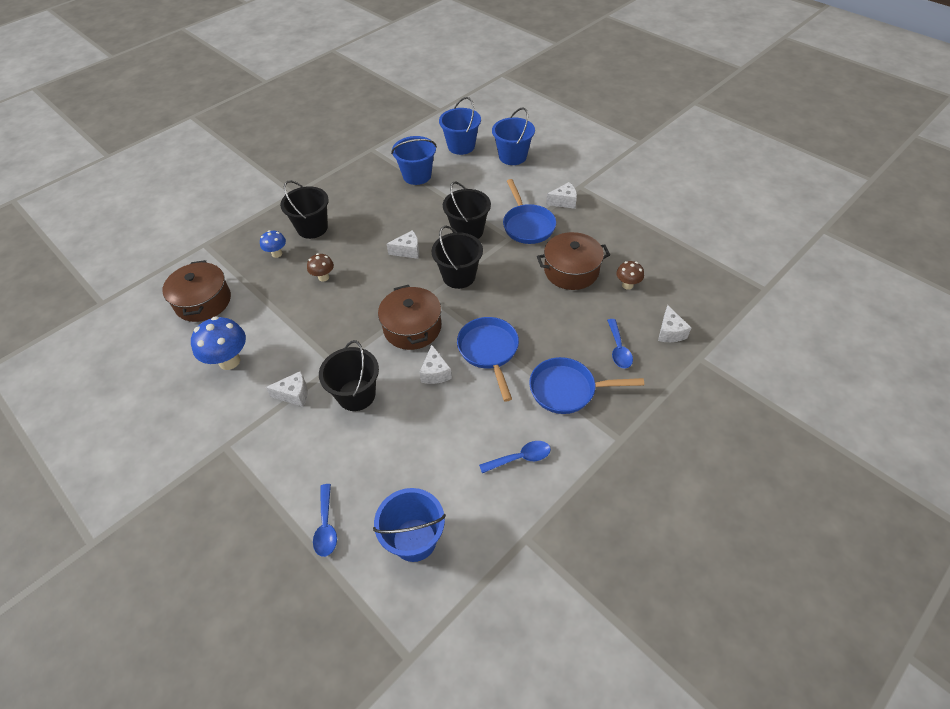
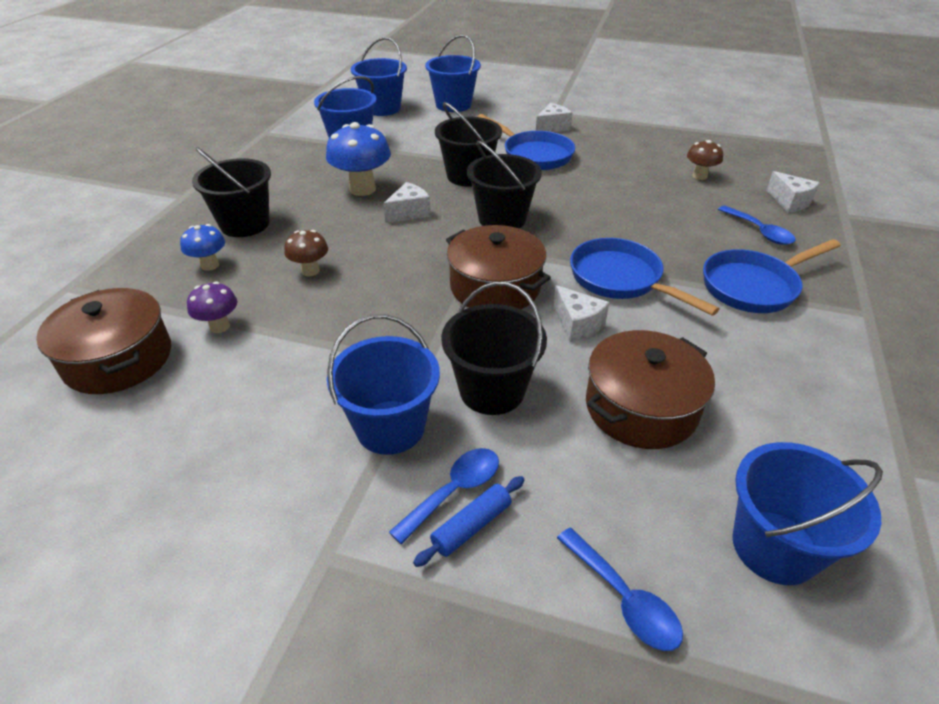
camera: 30 degrees left, 10 degrees down
(229, 361) = (233, 423): blue mushroom -> blue mushroom (362, 189)
(257, 299) = (220, 326): none -> purple mushroom
(291, 462) = (471, 526): none -> blue rolling pin
(294, 394) = (390, 427): white cheese -> blue bucket
(520, 458) = (787, 377): blue spoon -> blue spoon (454, 491)
(571, 271) = (627, 180): brown pot -> brown pot (641, 407)

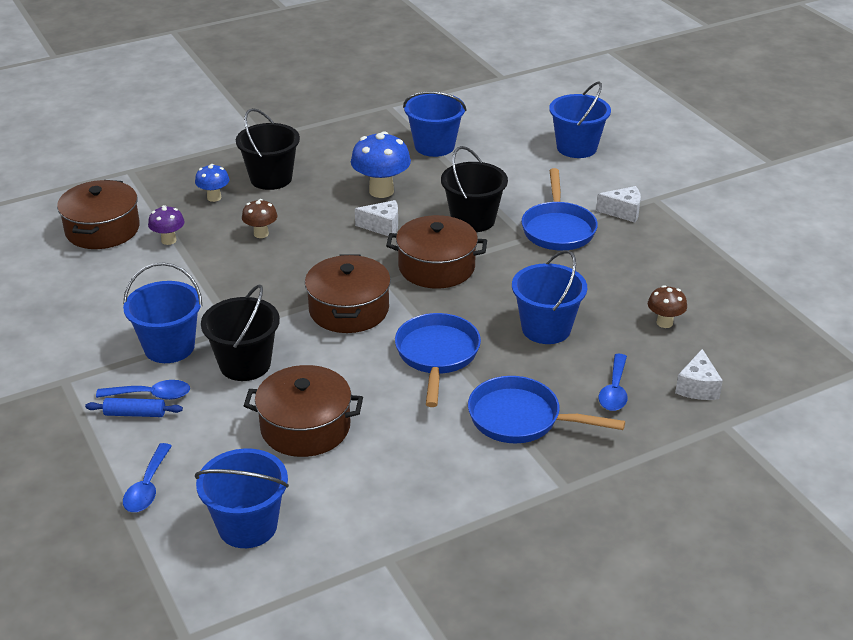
camera: 45 degrees right, 5 degrees down
(382, 108) = (510, 123): blue bucket -> blue bucket (546, 328)
(502, 219) = (436, 267): black bucket -> brown pot
(577, 324) = (355, 363): white cheese -> none

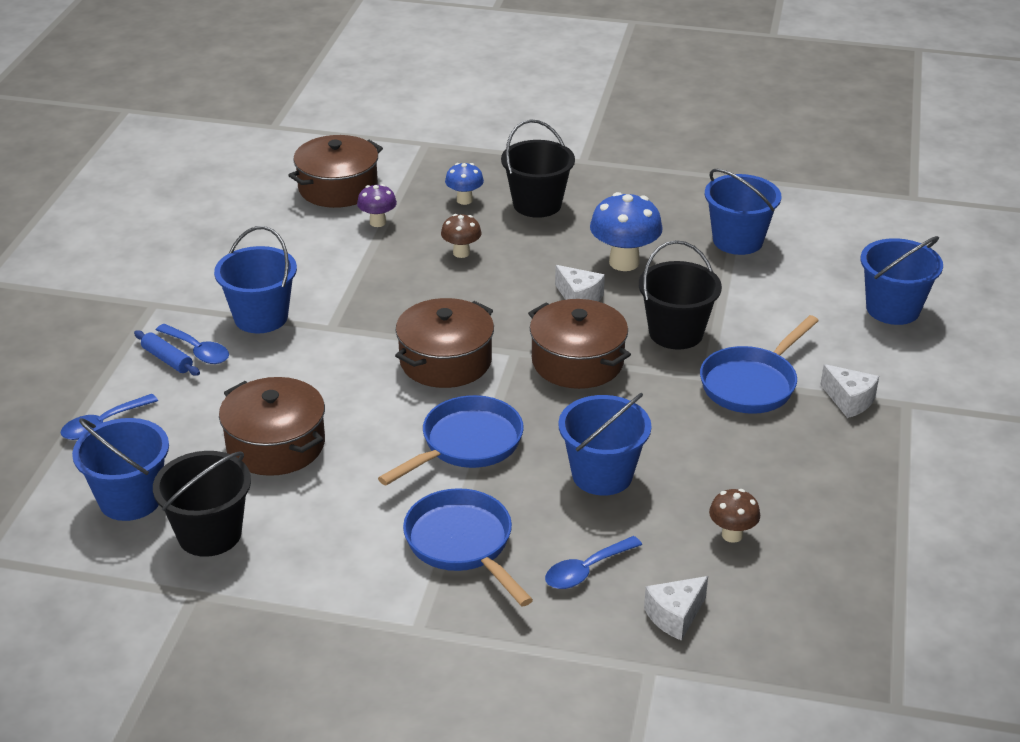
camera: 40 degrees right, 0 degrees up
(245, 364) = (299, 364): black bucket -> black bucket (209, 534)

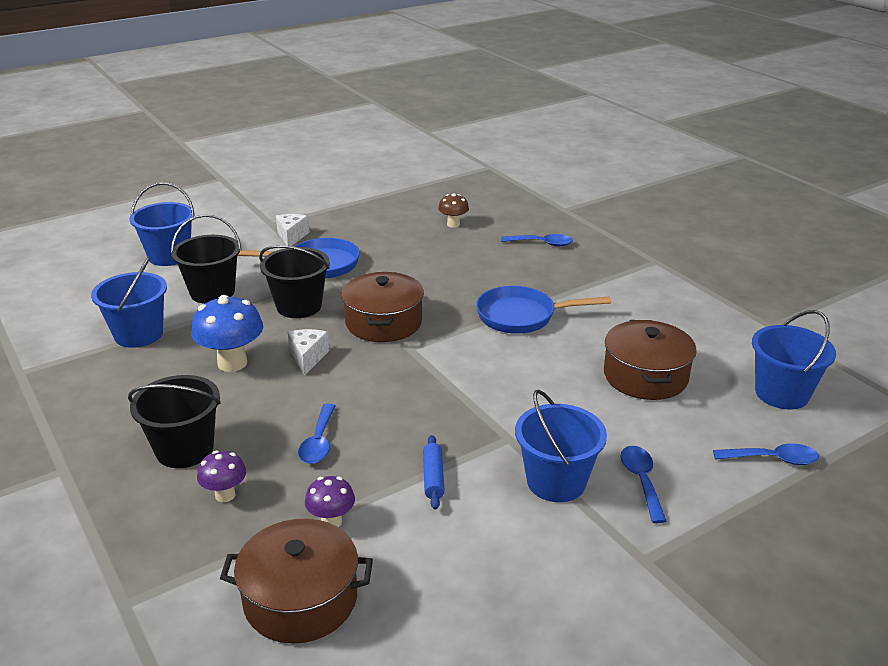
camera: 135 degrees left, 5 degrees down
(167, 360) = (676, 488): blue rolling pin -> blue rolling pin (433, 477)
(209, 534) = (738, 348): black bucket -> black bucket (212, 292)
(445, 361) = (462, 367): brown pot -> none
(461, 253) = (318, 442): brown mushroom -> blue spoon
(463, 544) = (589, 278): blue pan -> none
(464, 200) = (225, 495): blue mushroom -> purple mushroom
(602, 475) = (471, 269): blue bucket -> none
(675, 616) = (527, 216): white cheese -> none

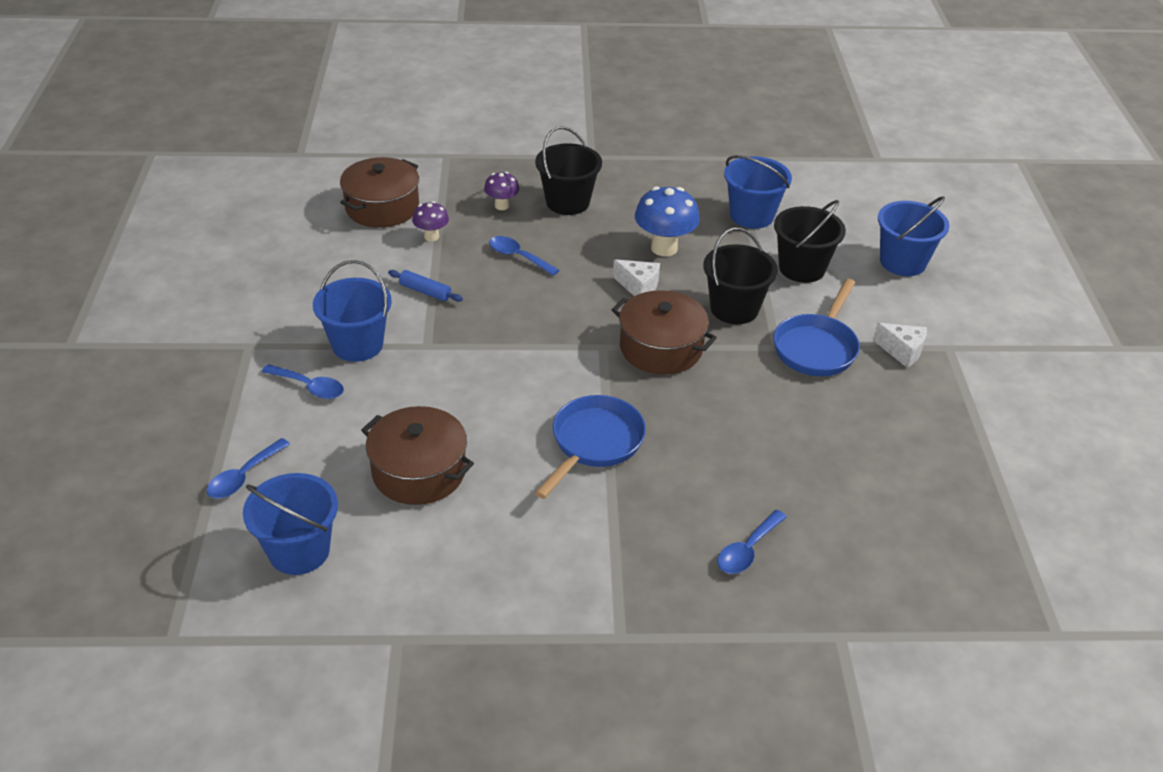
camera: 120 degrees right, 10 degrees up
(453, 224) = (857, 494): brown mushroom -> none

